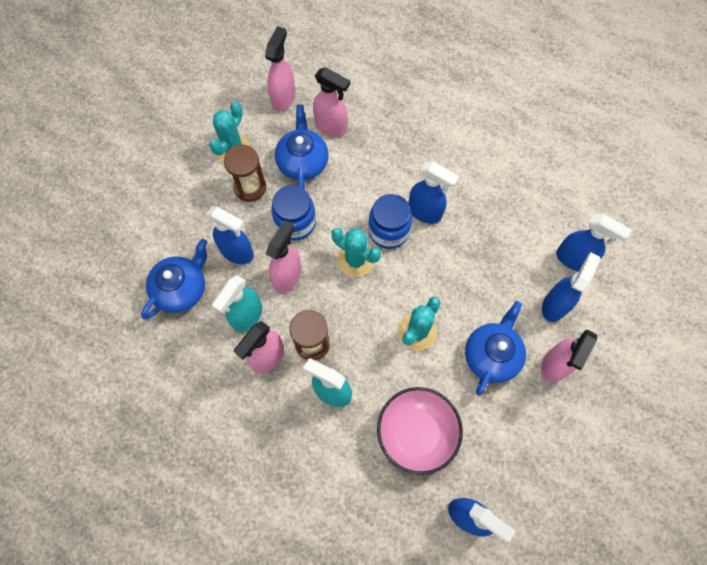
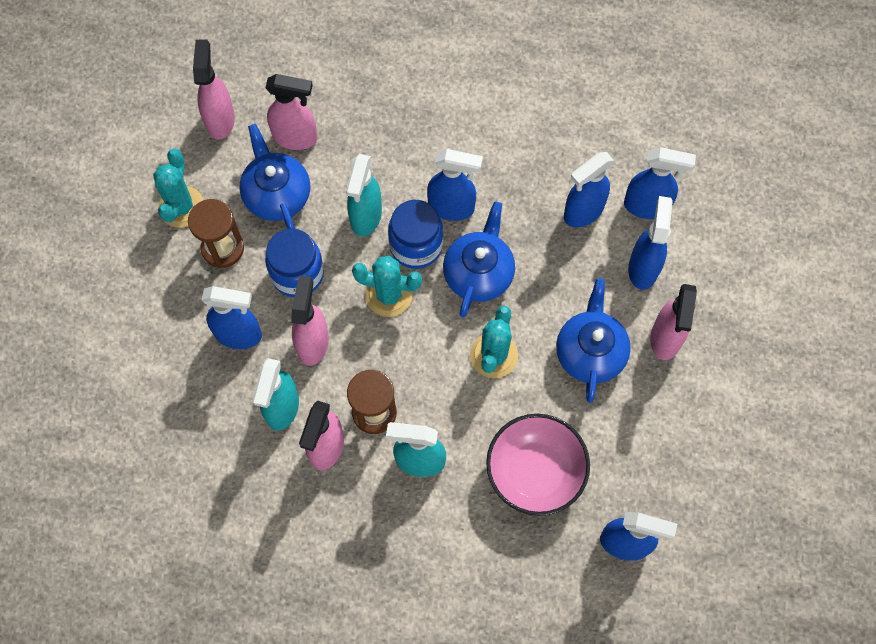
camera: 20 degrees left, 0 degrees up
(181, 289) = (187, 403): blue teapot -> blue teapot (479, 273)
(360, 198) = (366, 217): none -> turquoise spray bottle
(522, 247) = (583, 212): none -> blue spray bottle

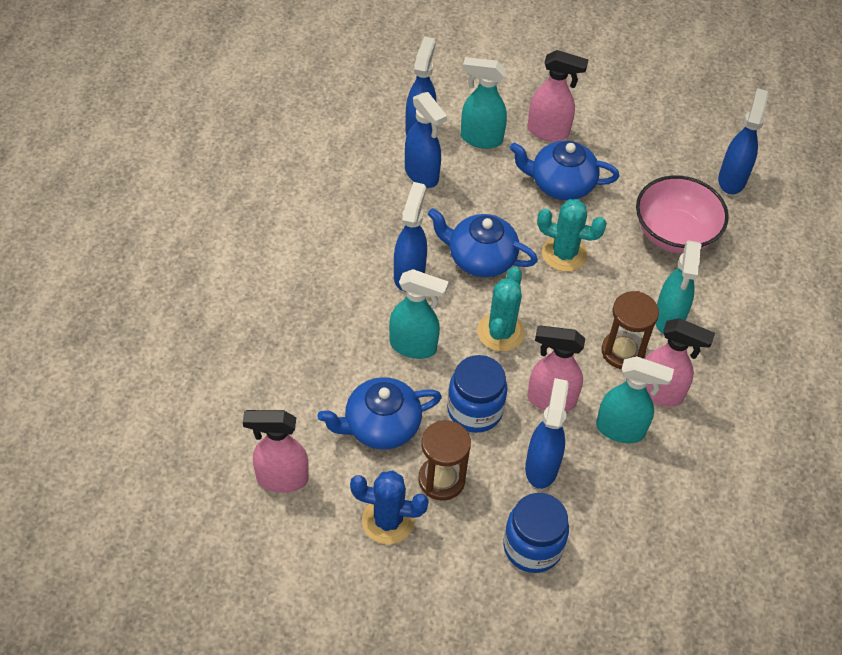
camera: 90 degrees left, 15 degrees down
(181, 207) = (388, 521): turquoise cactus -> blue cactus
(296, 138) = (314, 405): pink spray bottle -> none
(416, 246) = (449, 306): blue jar -> blue jar (532, 547)
(643, 268) = (480, 139): blue spray bottle -> turquoise spray bottle

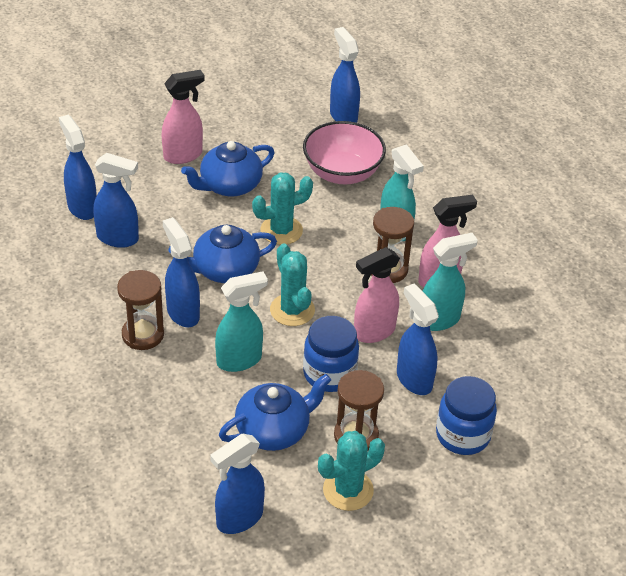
camera: 40 degrees left, 10 degrees down
(281, 479) = (239, 519): pink spray bottle -> blue spray bottle
(360, 271) = (143, 335): none -> brown hourglass
(380, 426) = (273, 430): blue teapot -> blue teapot turned 150 degrees counterclockwise
(388, 521) = (348, 490): blue cactus -> turquoise cactus
(480, 139) = (137, 188): turquoise spray bottle -> none

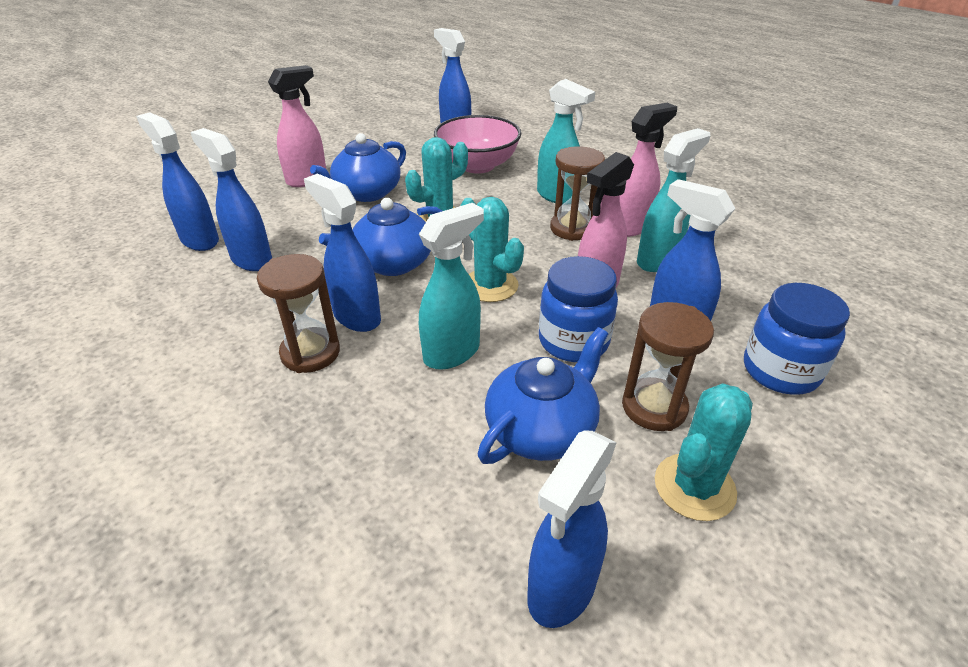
camera: 15 degrees left, 5 degrees down
(118, 238) = (251, 259): blue spray bottle -> blue spray bottle turned 135 degrees counterclockwise

